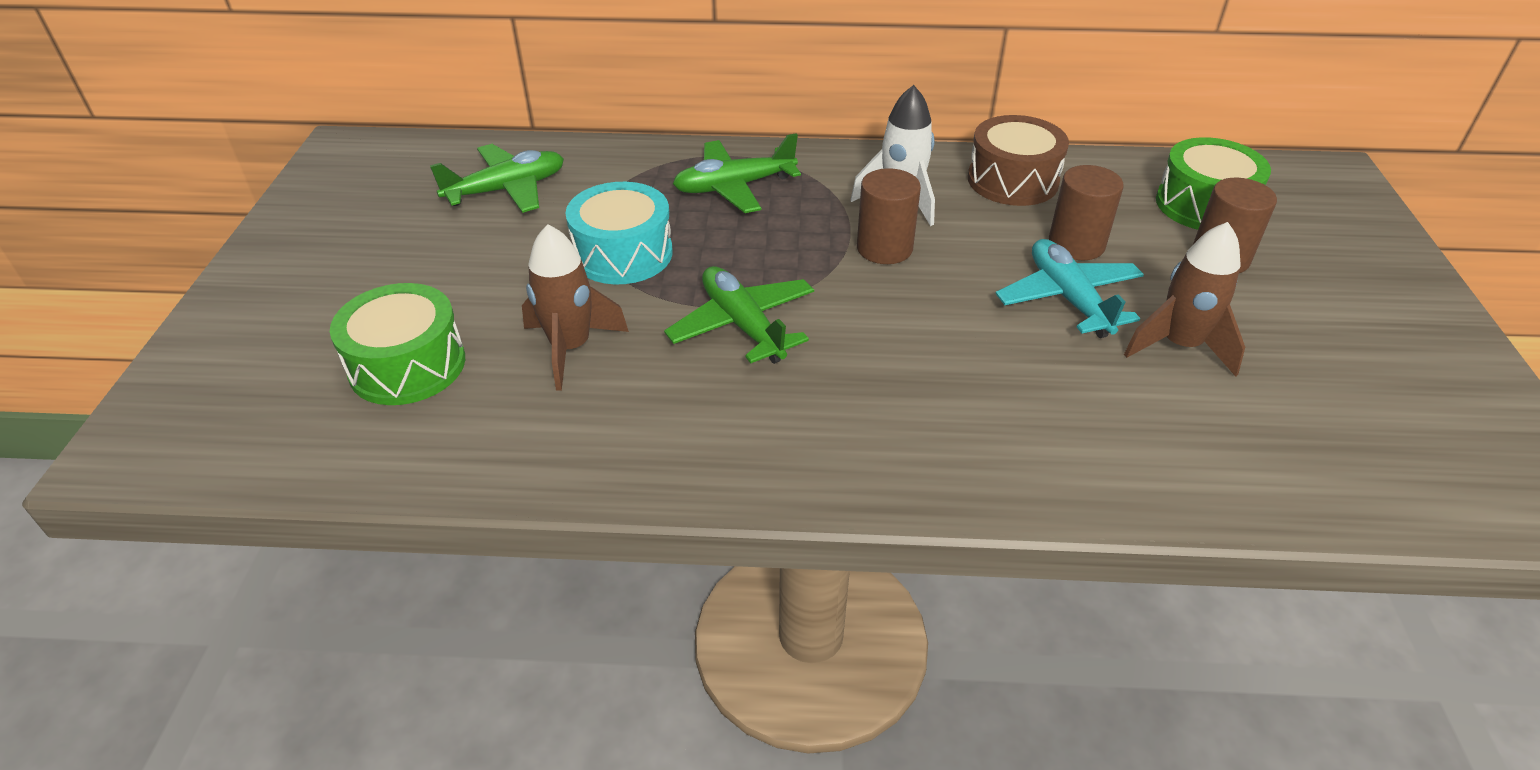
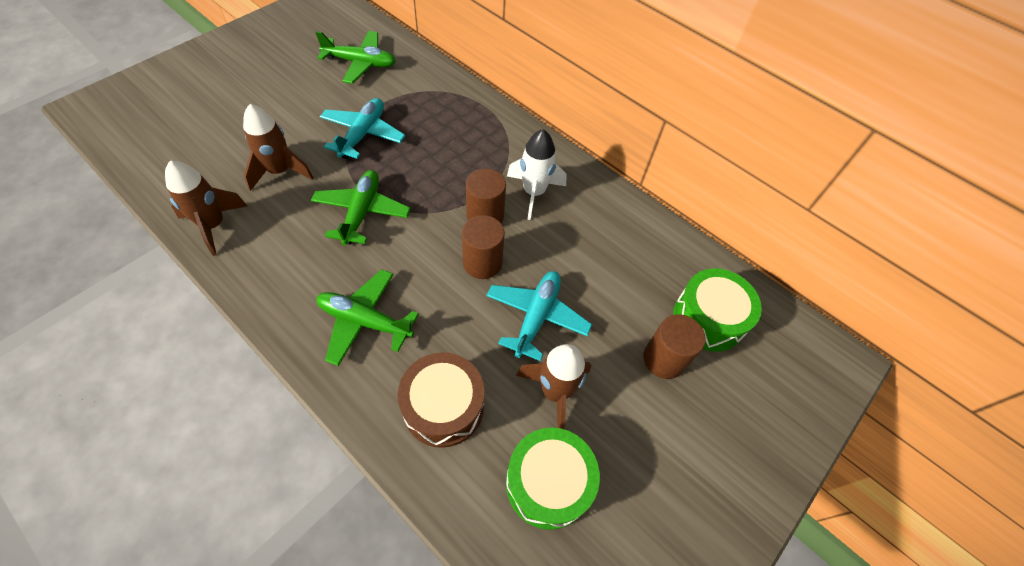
camera: 35 degrees right, 15 degrees up
(407, 365) = (213, 134): green drum -> green drum (548, 483)
(567, 454) = (214, 225): none -> brown rocket
(623, 254) = (363, 134): turquoise drum -> turquoise plane
(734, 187) = (462, 128): green plane -> green plane (365, 321)
(1012, 180) = (614, 222): brown drum -> brown drum (443, 406)
(1076, 244) = (590, 288): brown cylinder -> brown cylinder (482, 263)

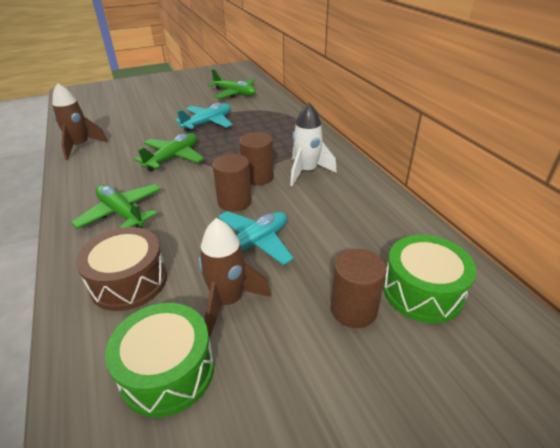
camera: 30 degrees right, 20 degrees down
(280, 171) = (141, 131): brown rocket -> none

